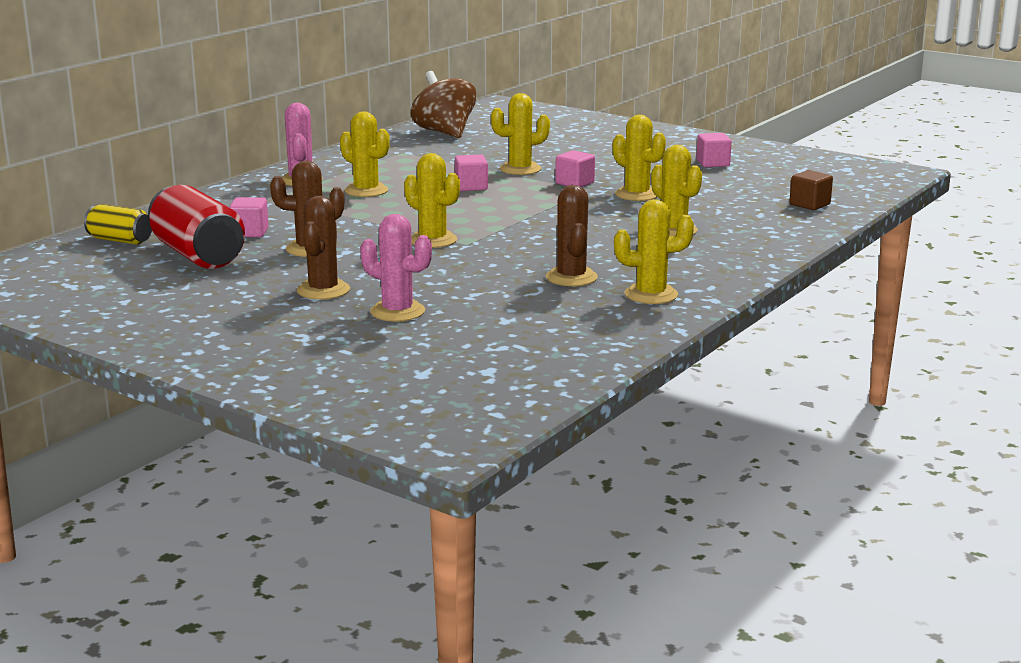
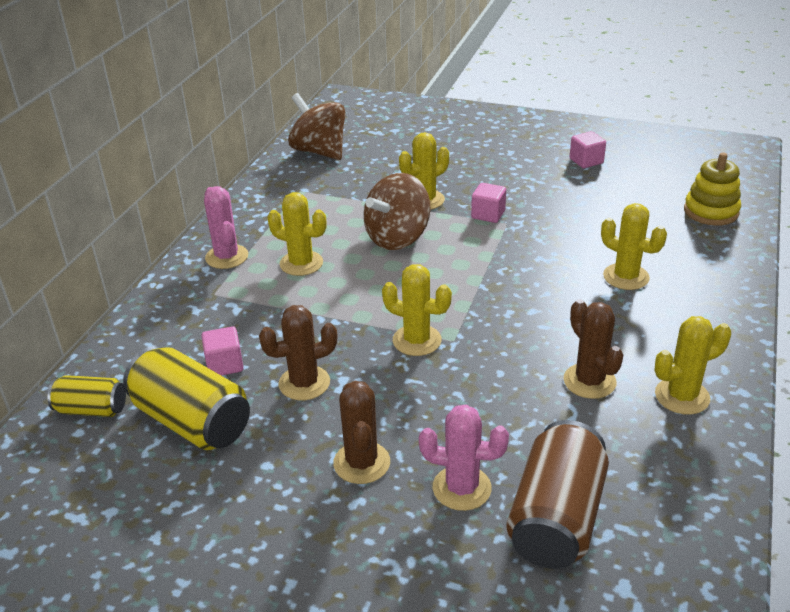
camera: 15 degrees left, 15 degrees up
(198, 255) = (192, 421): red can -> yellow can
(465, 334) = (556, 518): none -> brown can
(471, 187) = (397, 238): pink cube -> brown spinning top
(637, 194) = (554, 223): yellow cactus -> none
(809, 204) = (711, 211): brown cube -> yellow stacking toy

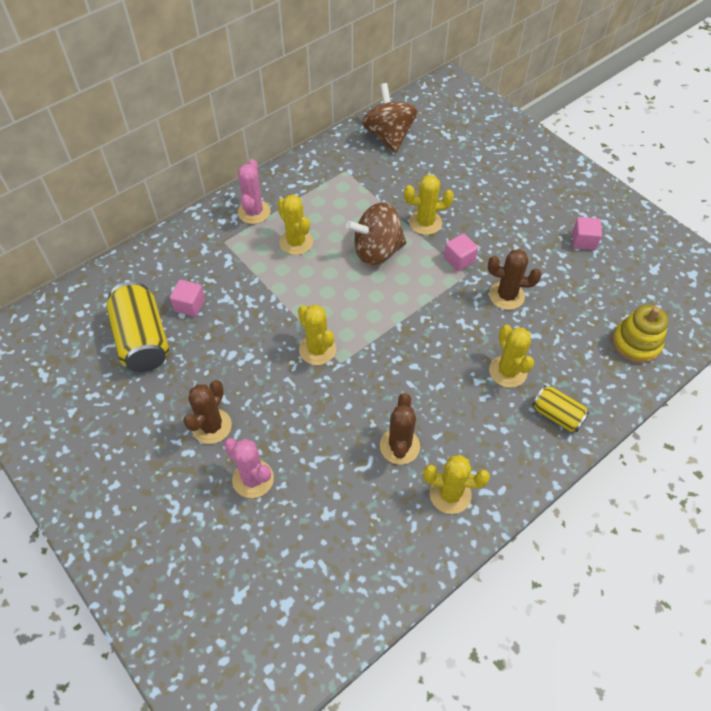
camera: 30 degrees right, 20 degrees up
(91, 409) = (97, 300): yellow can -> yellow can (557, 415)
(304, 383) = (224, 346): brown cactus -> brown cactus (506, 296)
(556, 518) = (289, 533): brown can -> none

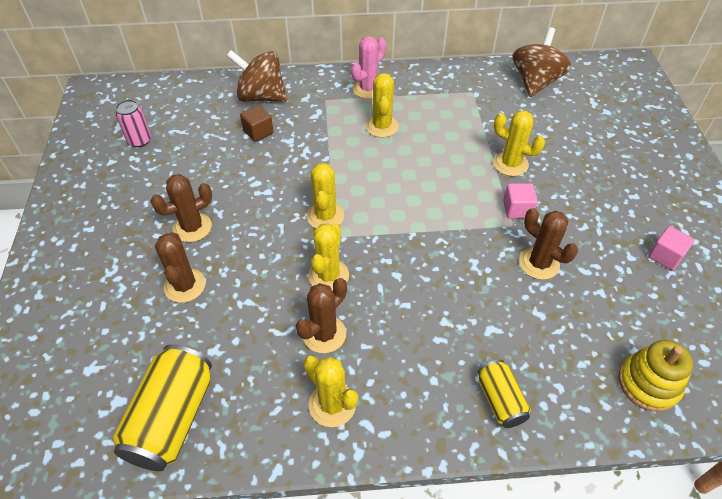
camera: 35 degrees right, 5 degrees down
(80, 375) = (140, 140): none -> pink can
(142, 340) = (203, 139): yellow can -> yellow can (172, 418)
(190, 305) = (258, 132): pink cube -> brown cube
(253, 479) = (185, 285): pink cactus -> brown cactus
(377, 251) = (445, 165): brown spinning top -> brown spinning top (261, 96)
(508, 371) = (482, 330): yellow cactus -> yellow cactus (328, 276)

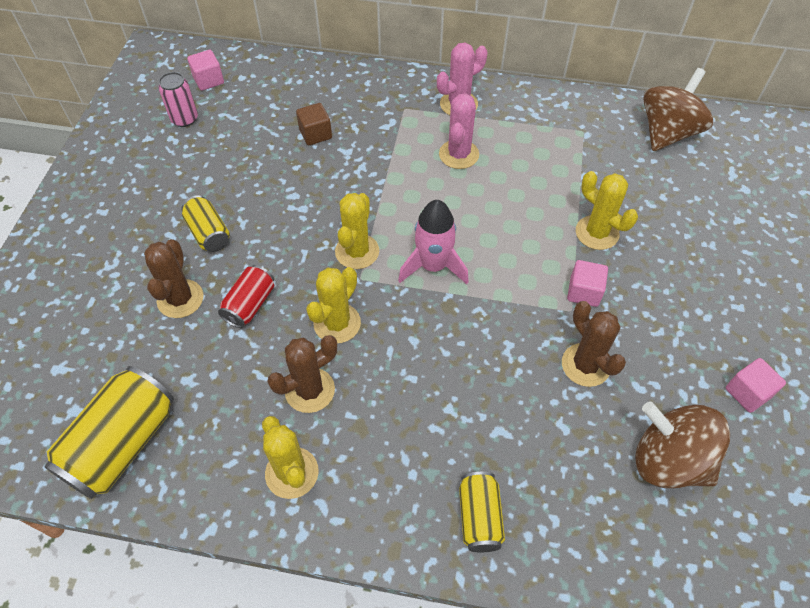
camera: 15 degrees right, 5 degrees up
(151, 106) = (208, 80): none -> pink cube
(192, 227) = (209, 233): brown cactus -> yellow can
(248, 277) = (250, 305): none -> red can
(261, 96) = (333, 91): brown spinning top -> brown spinning top (669, 460)
(382, 126) = (459, 154): yellow cactus -> pink cactus
(392, 214) = (433, 266): none -> pink rocket
(648, 383) = (664, 544): yellow stacking toy -> none

